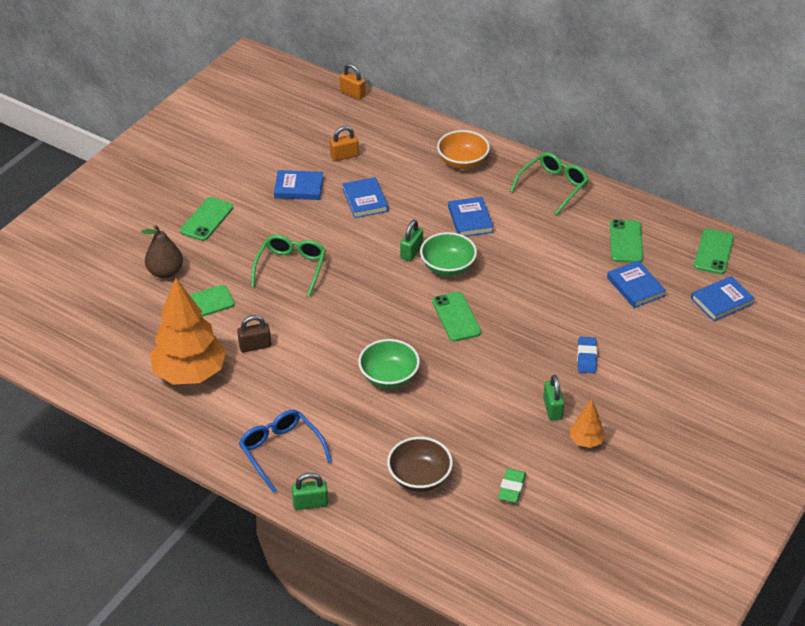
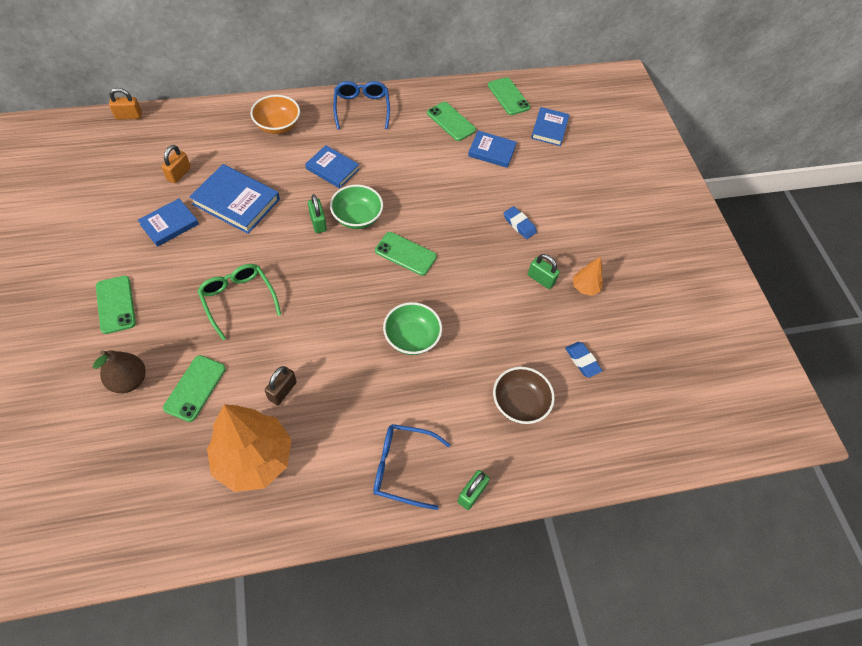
camera: 50 degrees left, 15 degrees up
(365, 200) = (236, 202): blue book -> blue book, size x1.54
(511, 488) = (582, 361): green eraser -> blue eraser
(553, 186) = (361, 108): green glasses -> blue glasses

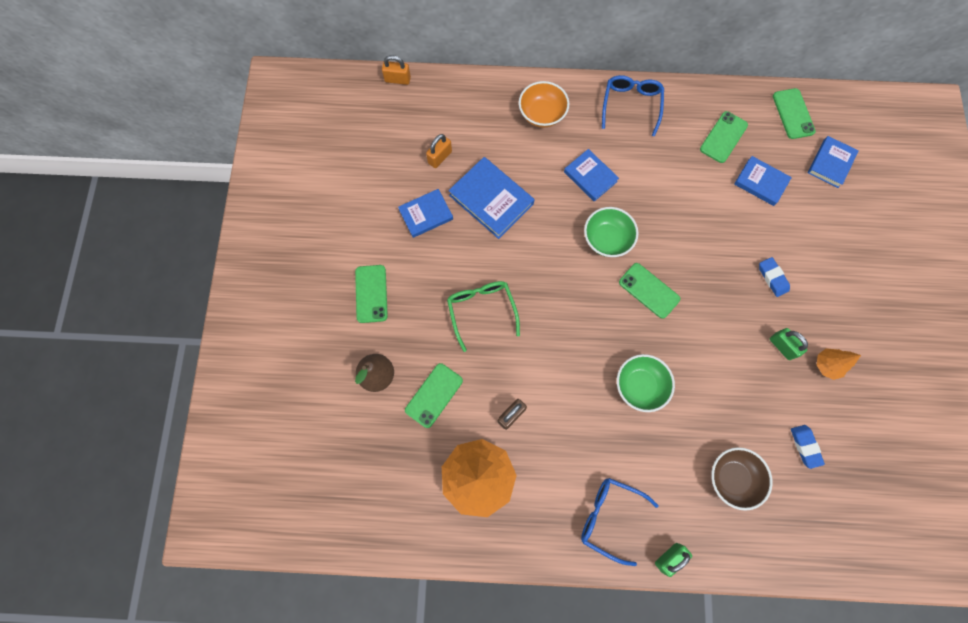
camera: 20 degrees right, 15 degrees up
(318, 222) = (567, 238): green padlock -> none
(451, 121) = (723, 137): green phone -> green phone turned 60 degrees clockwise

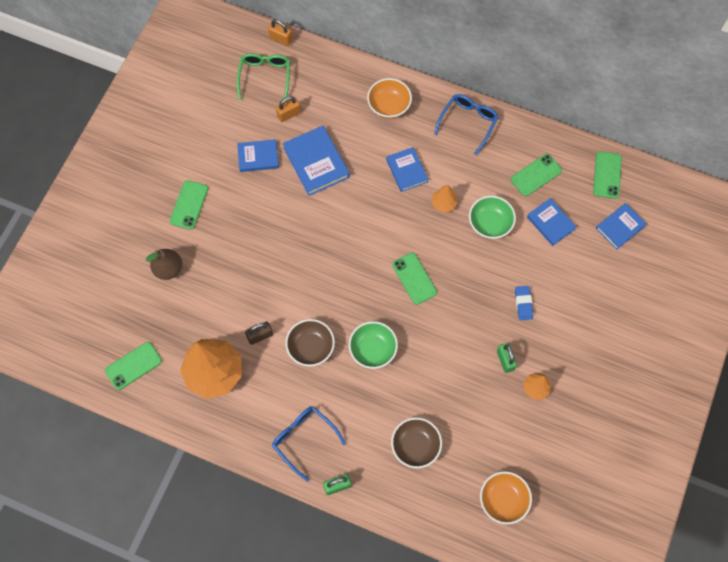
camera: 20 degrees right, 5 degrees down
(434, 395) = (206, 299): green phone -> green phone (133, 366)
(481, 310) = (271, 247): green glasses -> green glasses (265, 77)
(572, 408) = (311, 347): none -> brown bowl
(607, 239) = (398, 226): green bowl -> green bowl (490, 224)
(643, 199) = (443, 204): none -> orange tree
(805, 446) = (487, 444): blue eraser -> none
(850, 503) = (503, 500): none -> orange bowl

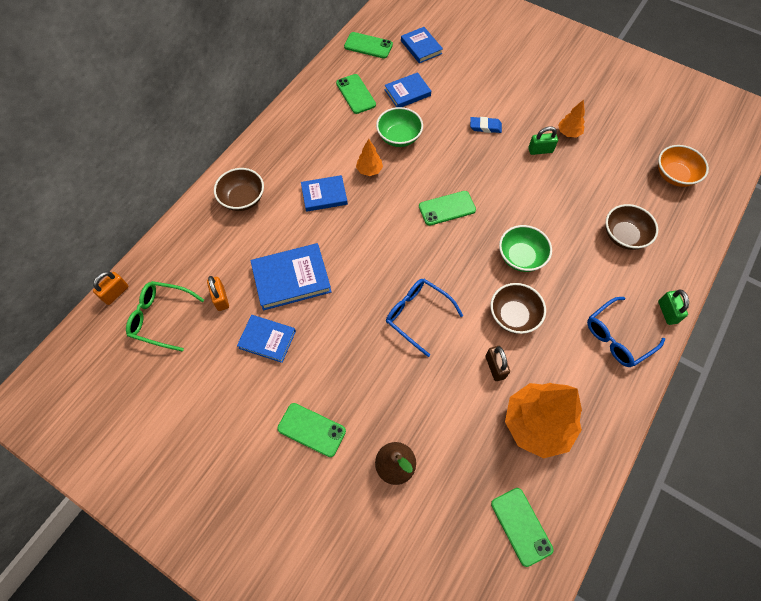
camera: 80 degrees left, 5 degrees down
(258, 157) = (267, 339): blue book -> blue book turned 75 degrees counterclockwise
(389, 106) = (243, 199): orange bowl -> brown bowl
(468, 122) = (284, 135): blue glasses -> blue glasses (417, 315)

